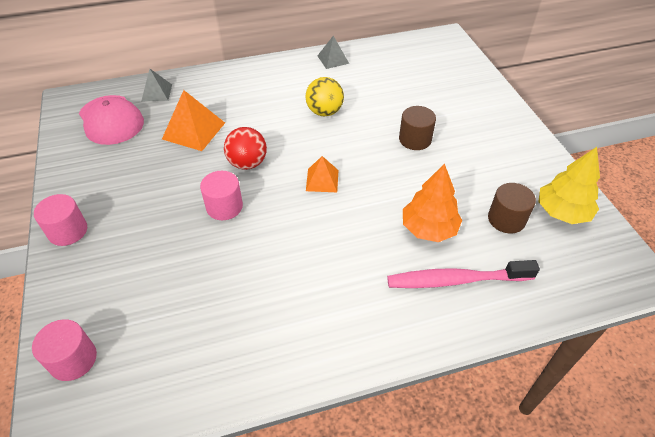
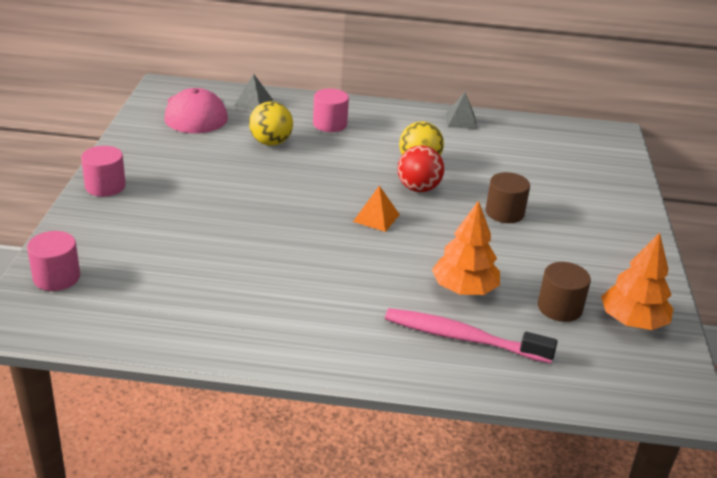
camera: 20 degrees right, 15 degrees down
(193, 130) = (271, 142): orange pyramid -> yellow ball
(224, 206) = (262, 210): pink cylinder -> pink cylinder (330, 124)
(247, 163) = (308, 183): red ball -> red ball (418, 188)
(562, 212) = (632, 321): yellow tree -> orange tree

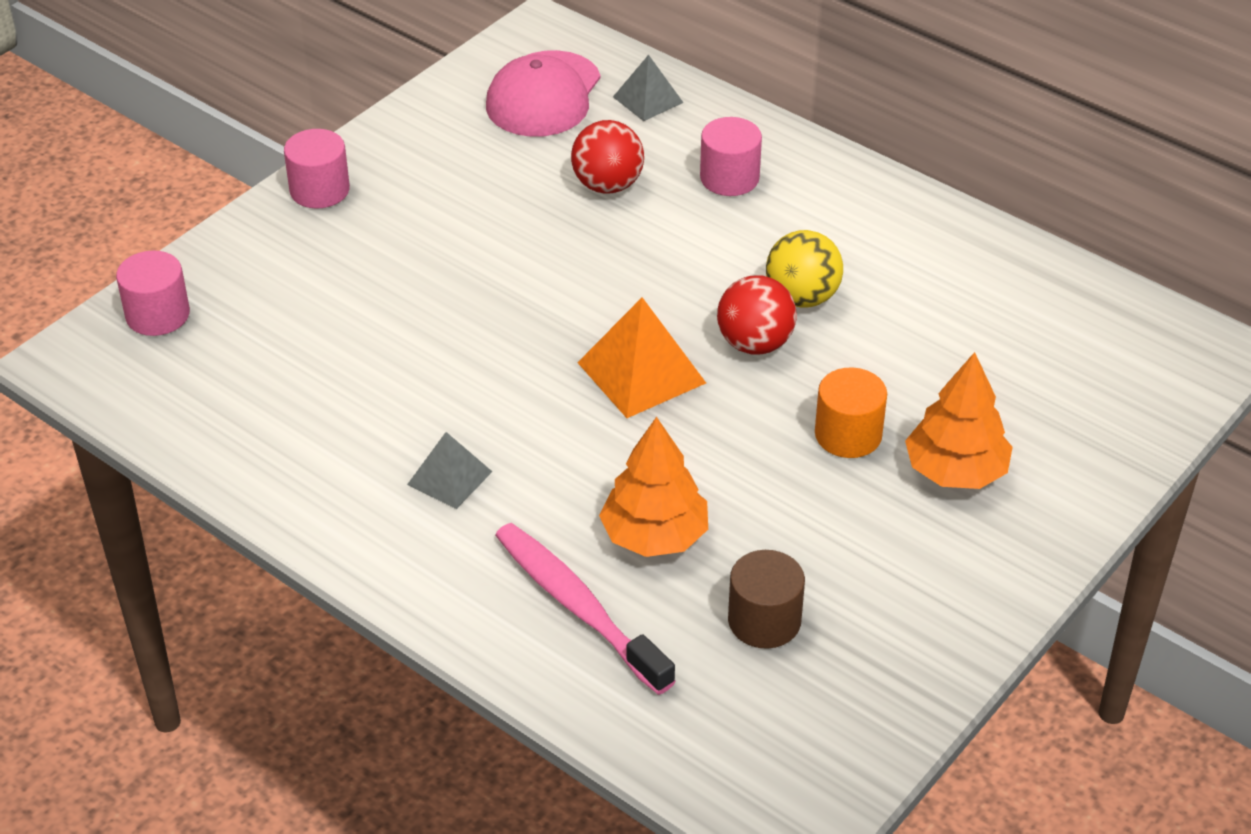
camera: 35 degrees right, 10 degrees up
(271, 142) = (607, 185): yellow ball -> red ball
(376, 218) = (641, 372): orange pyramid -> orange pyramid, size x1.61
(461, 121) = (956, 237): grey pyramid -> grey pyramid (449, 478)
(504, 212) = (848, 434): brown cylinder -> orange cylinder
(632, 321) = (851, 687): orange tree -> orange tree (955, 471)

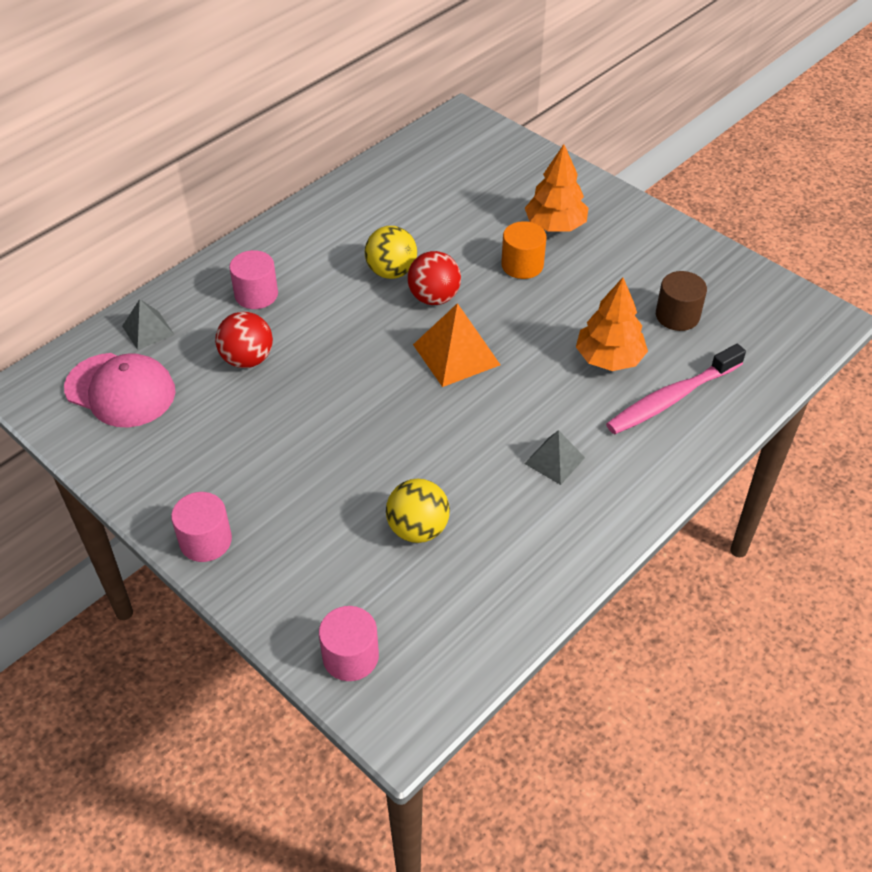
camera: 85 degrees left, 5 degrees up
(334, 355) = (418, 529): none -> yellow ball

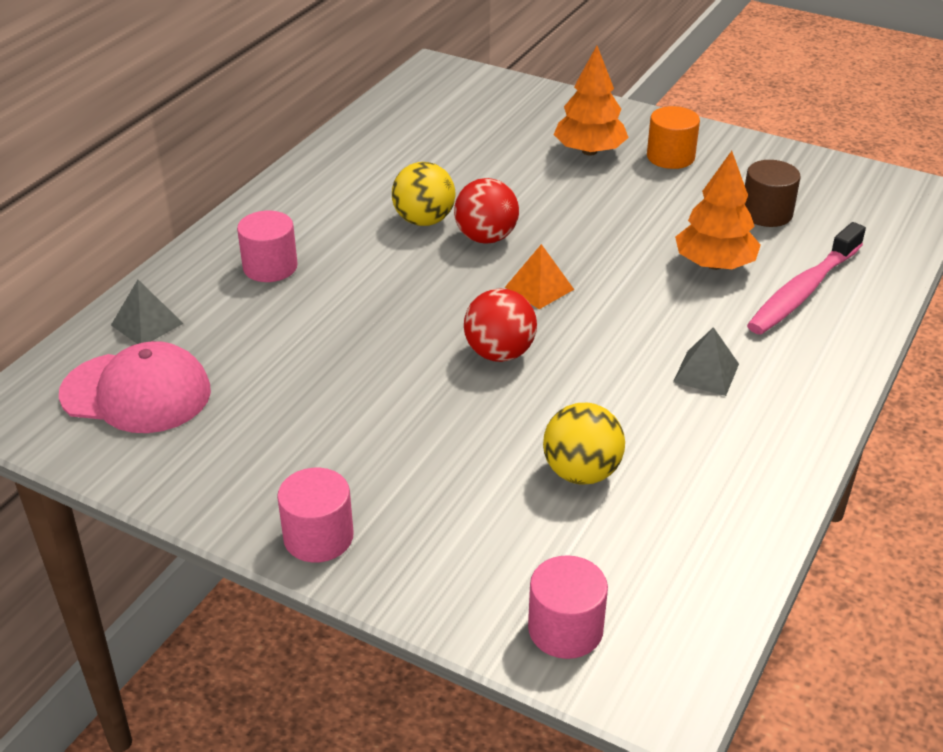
camera: 15 degrees left, 10 degrees down
(247, 359) = (288, 333): red ball -> red ball (499, 353)
(456, 354) = (539, 288): orange pyramid -> orange pyramid, size x0.62
(522, 265) = (571, 192): orange cylinder -> orange cylinder (670, 157)

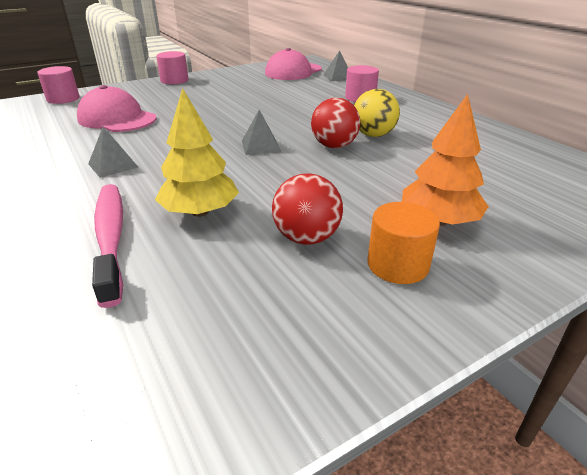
camera: 120 degrees right, 5 degrees down
(499, 353) = (220, 124): red ball -> red ball (306, 238)
(539, 288) = (260, 146): orange pyramid -> grey pyramid
(581, 472) = (117, 119): yellow ball -> pink cap
(714, 264) = (200, 212): orange tree -> yellow tree
(766, 213) = (233, 277): brown cylinder -> none

